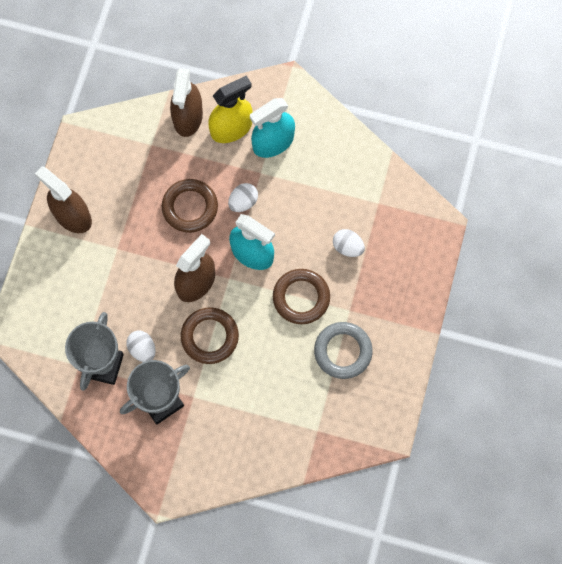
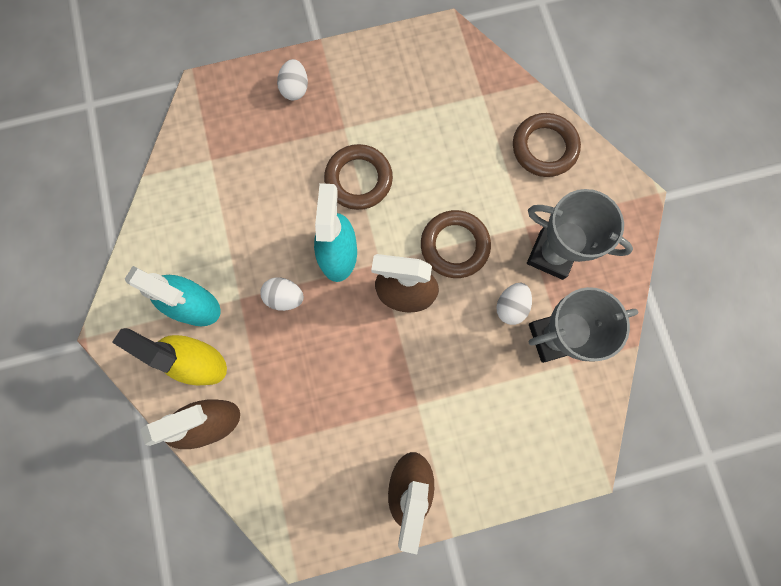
camera: 120 degrees left, 5 degrees up
(190, 207) = (323, 352): brown ring -> brown ring (544, 148)
(343, 351) = (390, 112): grey ring -> none
(347, 247) = (277, 163): white egg -> white egg (295, 89)

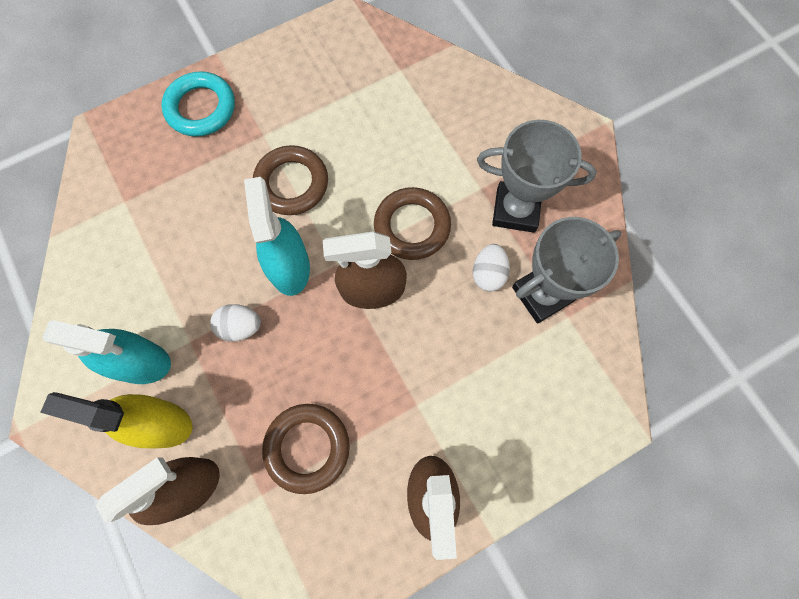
camera: 15 degrees left, 5 degrees down
(295, 89) = (201, 108): white egg -> turquoise ring
(544, 148) = (478, 106): brown ring -> brown ring (307, 448)

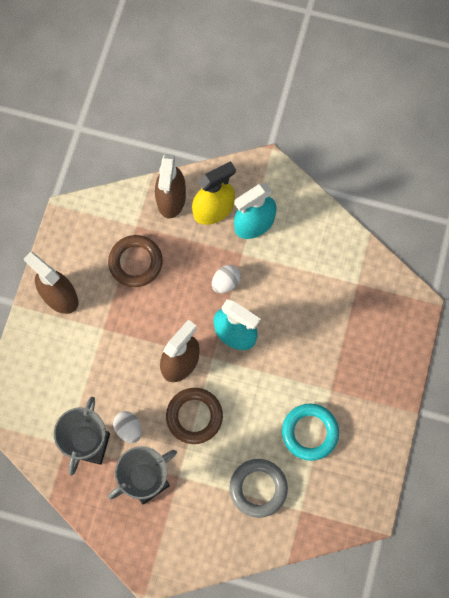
camera: 135 degrees right, 0 degrees up
(201, 108) = (383, 371): turquoise ring -> turquoise ring (310, 432)
(291, 183) = (283, 377): brown ring -> none
(418, 116) = (258, 488): none -> grey ring

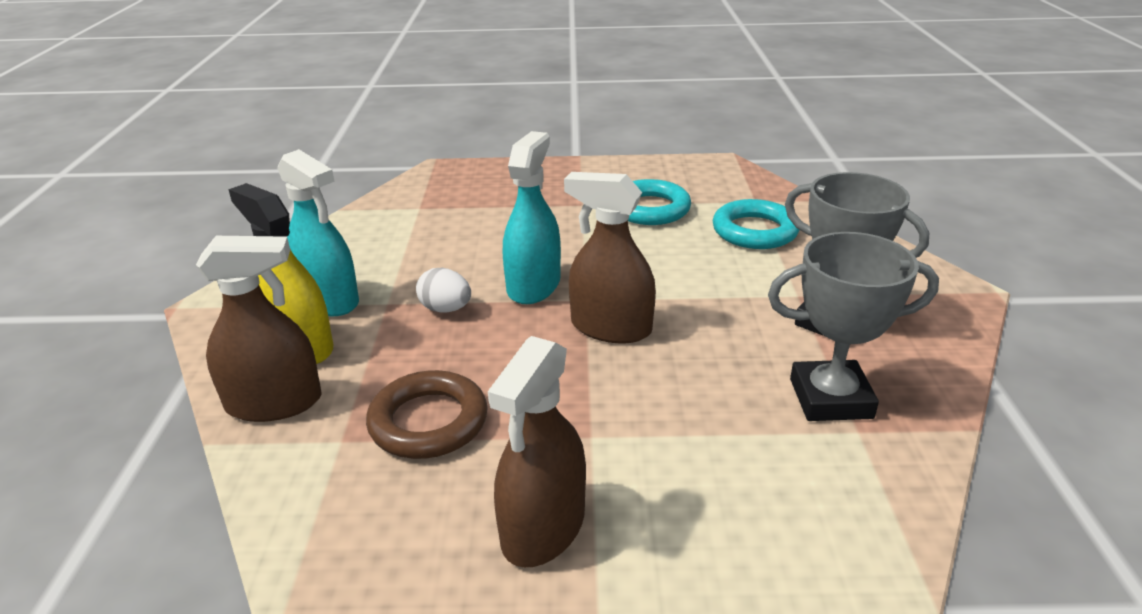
camera: 105 degrees left, 40 degrees down
(128, 429) = (764, 359): white egg -> none
(194, 416) = (693, 298): brown ring -> none
(258, 488) = (754, 231): grey ring -> turquoise ring

